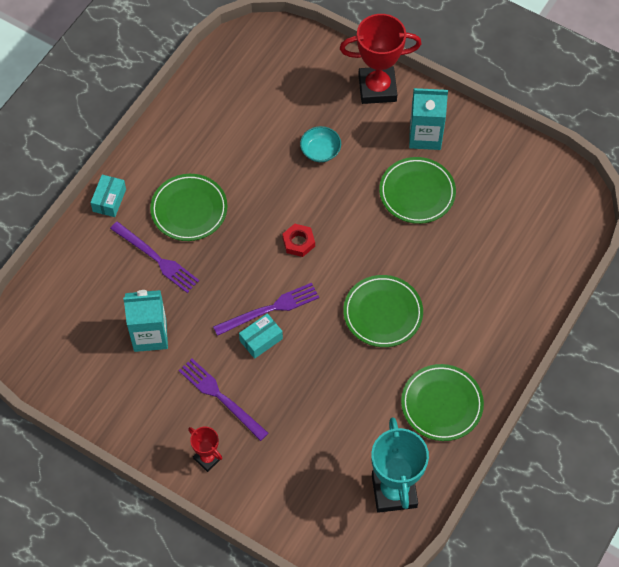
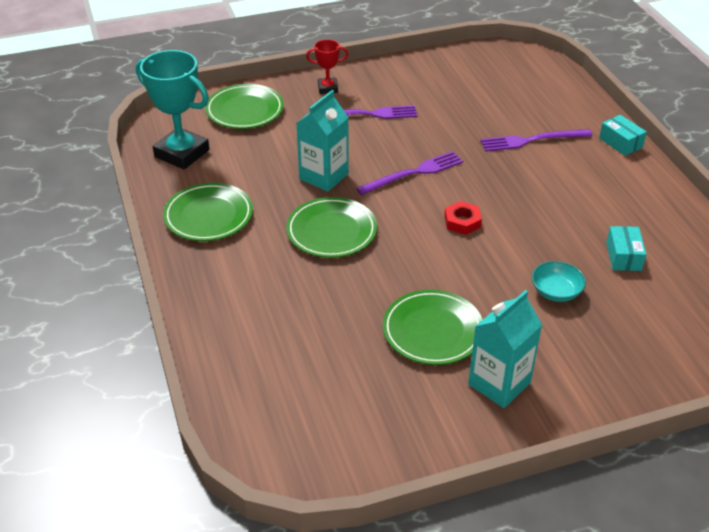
camera: 130 degrees right, 20 degrees down
(150, 335) = (462, 107): turquoise carton -> turquoise carton (324, 176)
(189, 210) = (566, 178): green plate -> green plate (245, 110)
(261, 340) = (391, 155): turquoise box -> turquoise box (623, 256)
(270, 309) = (413, 173): purple fork -> purple fork turned 135 degrees counterclockwise
(377, 88) = (604, 384): red trophy -> none

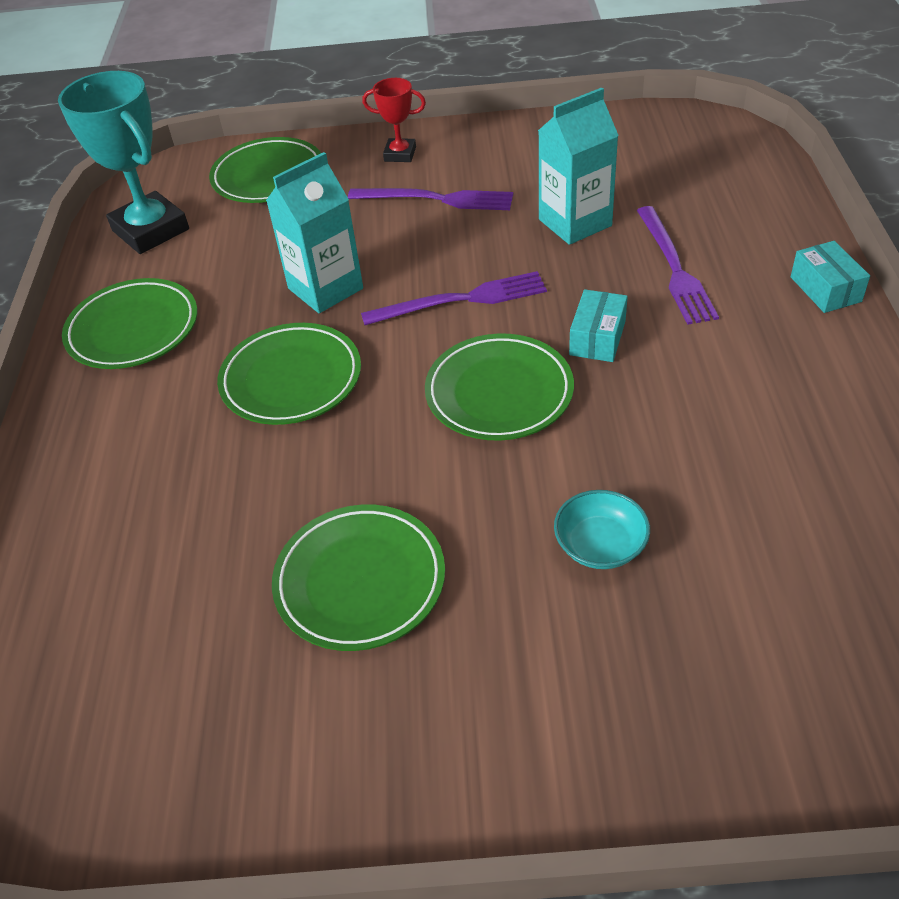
camera: 20 degrees right, 5 degrees up
(462, 222) = (499, 392): red nut -> green plate
(499, 383) = (423, 706): turquoise carton -> turquoise carton (575, 223)
(532, 140) = (674, 268): purple fork -> purple fork turned 105 degrees counterclockwise
(623, 256) = (749, 497): turquoise box -> turquoise box (597, 338)

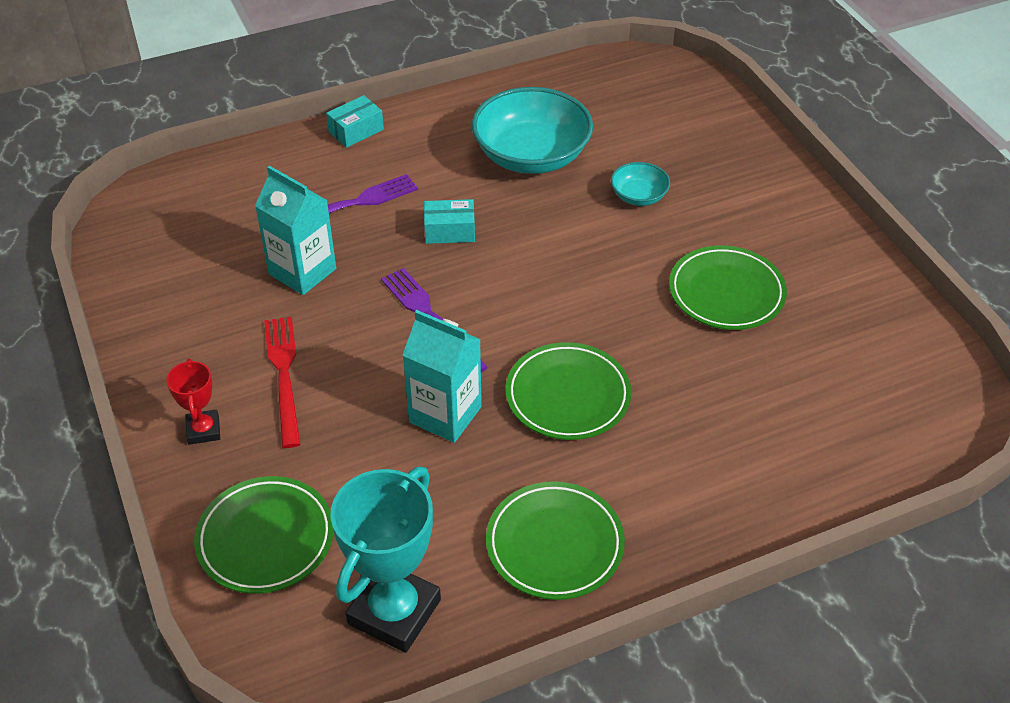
camera: 115 degrees left, 0 degrees up
(437, 199) = (284, 375): purple fork -> red fork
(499, 392) = (529, 269): green plate -> none
(731, 447) = (531, 155): none -> turquoise bowl

